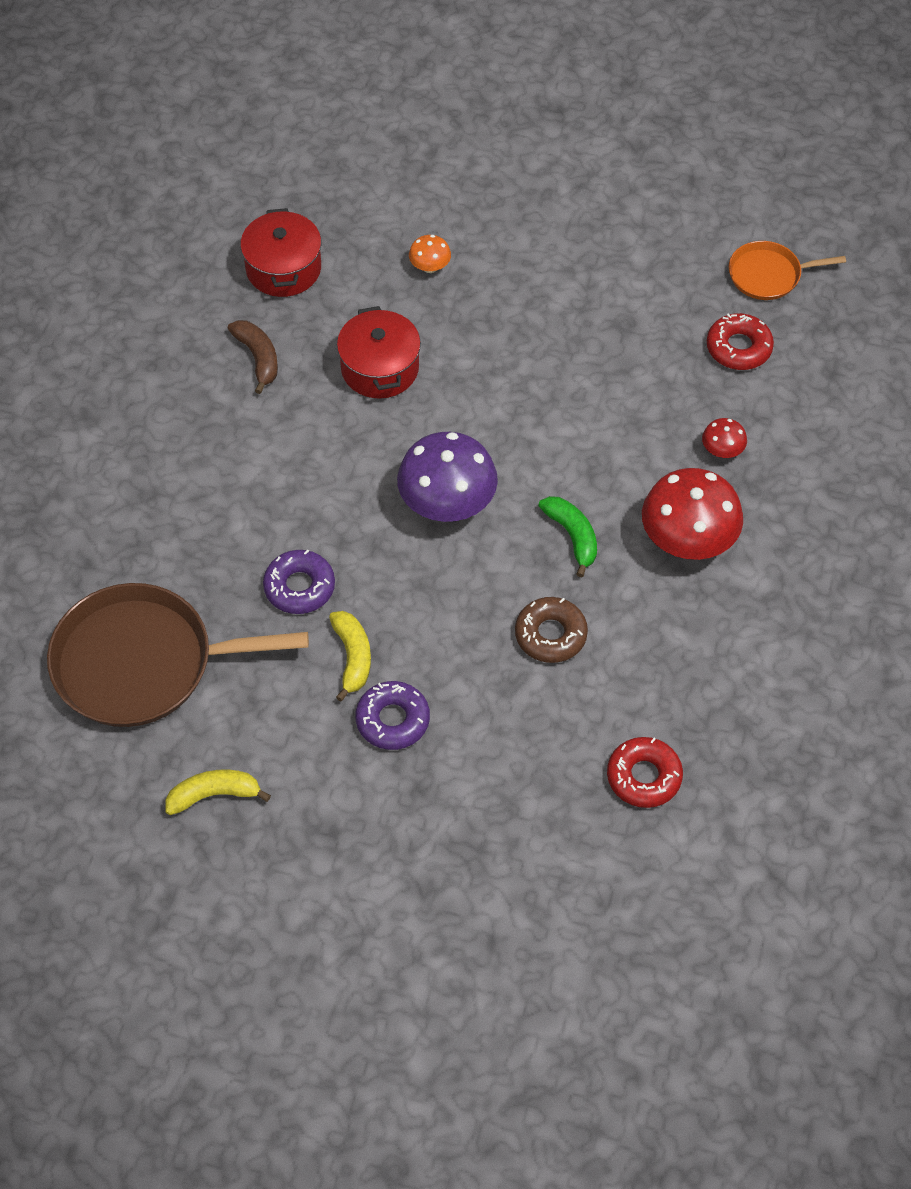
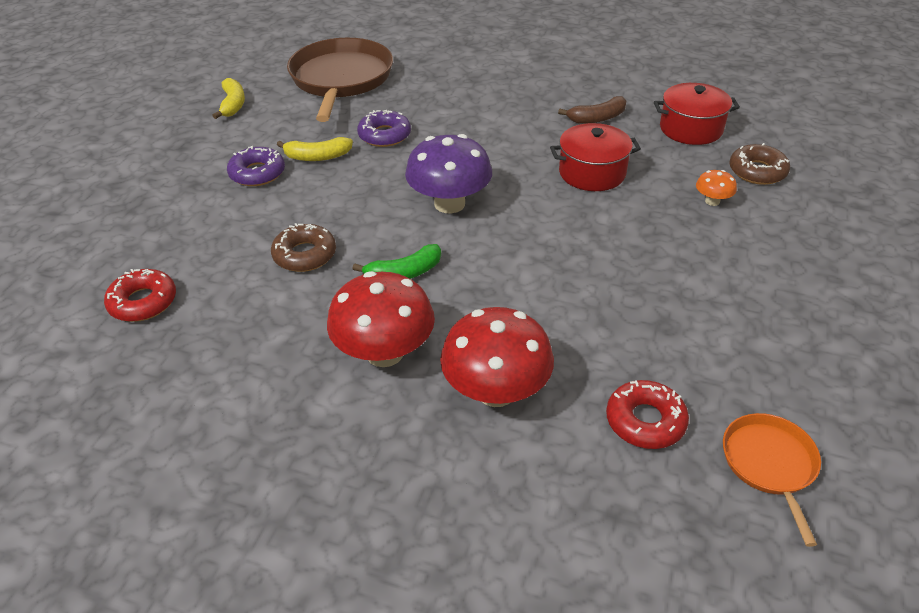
camera: 95 degrees right, 15 degrees down
(372, 221) = (757, 171): none -> brown donut
(722, 451) = (496, 391): red mushroom -> red mushroom, size x2.17

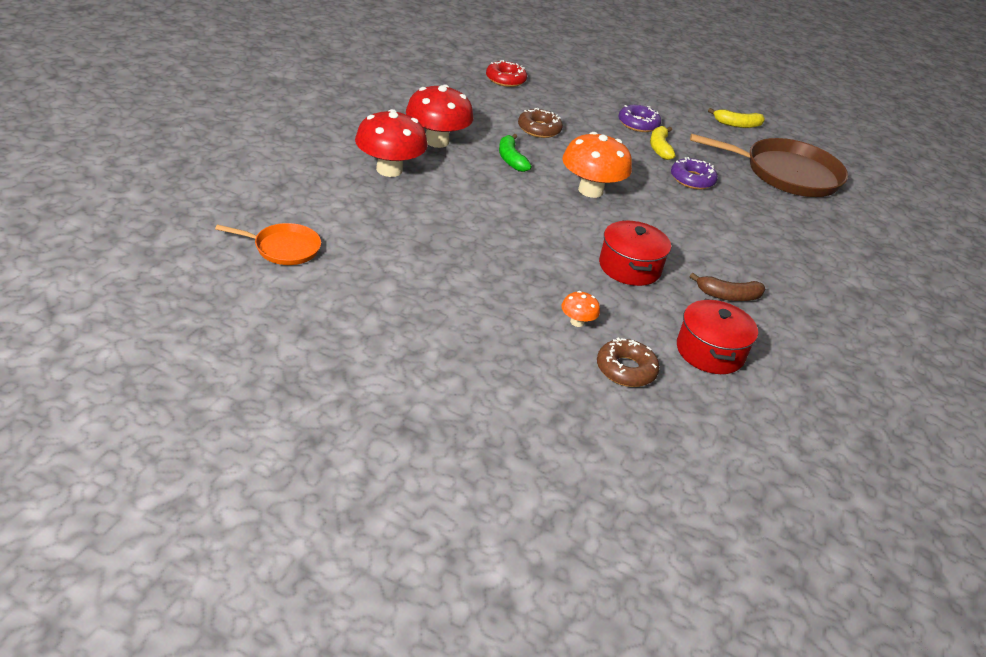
camera: 90 degrees right, 5 degrees down
(449, 204) = (590, 190): purple mushroom -> orange mushroom
(597, 118) = (728, 296): brown banana -> brown banana turned 75 degrees counterclockwise
(645, 421) = (341, 214): red donut -> none

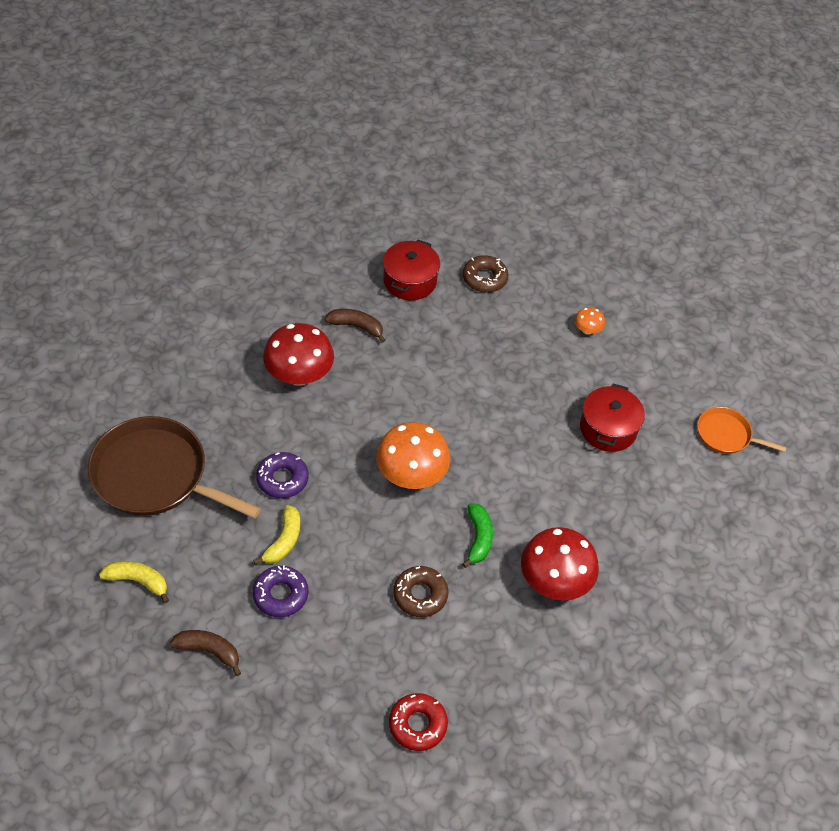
camera: 160 degrees left, 15 degrees up
(389, 170) = (618, 534): red mushroom -> red mushroom (299, 375)
(577, 322) = (502, 323): orange mushroom -> orange mushroom (587, 330)
(629, 267) = (427, 369): red pot -> red pot (608, 429)
(661, 100) = (209, 651): none -> brown banana

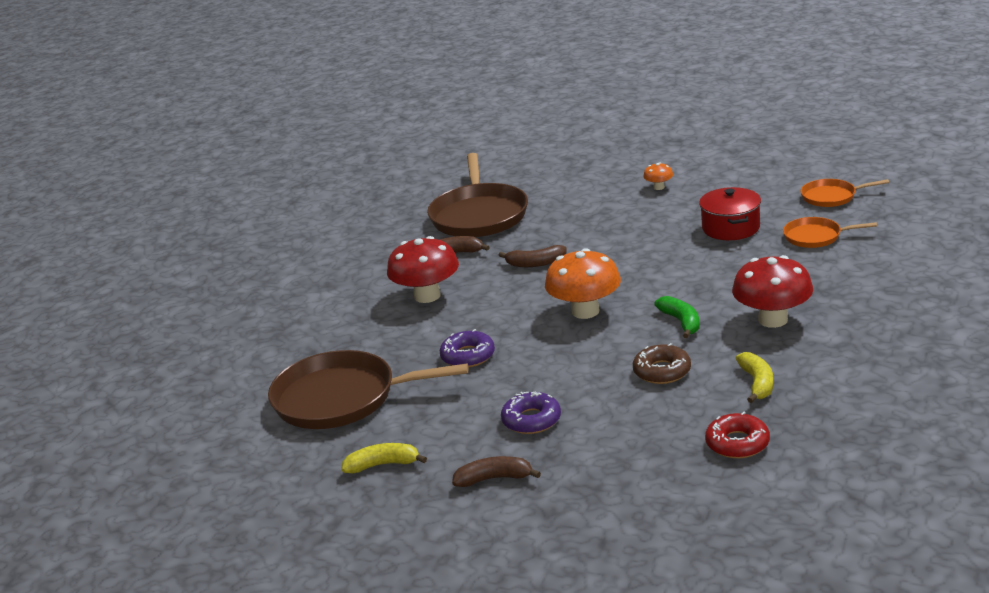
camera: 15 degrees left, 25 degrees down
(284, 541) = (503, 389): yellow banana -> yellow banana (757, 383)
(410, 281) = (479, 215): red pot -> brown pan
(413, 382) = (535, 263): none -> brown banana
(484, 278) = (543, 192): brown donut -> none
(671, 486) = (815, 237): none -> orange pan

